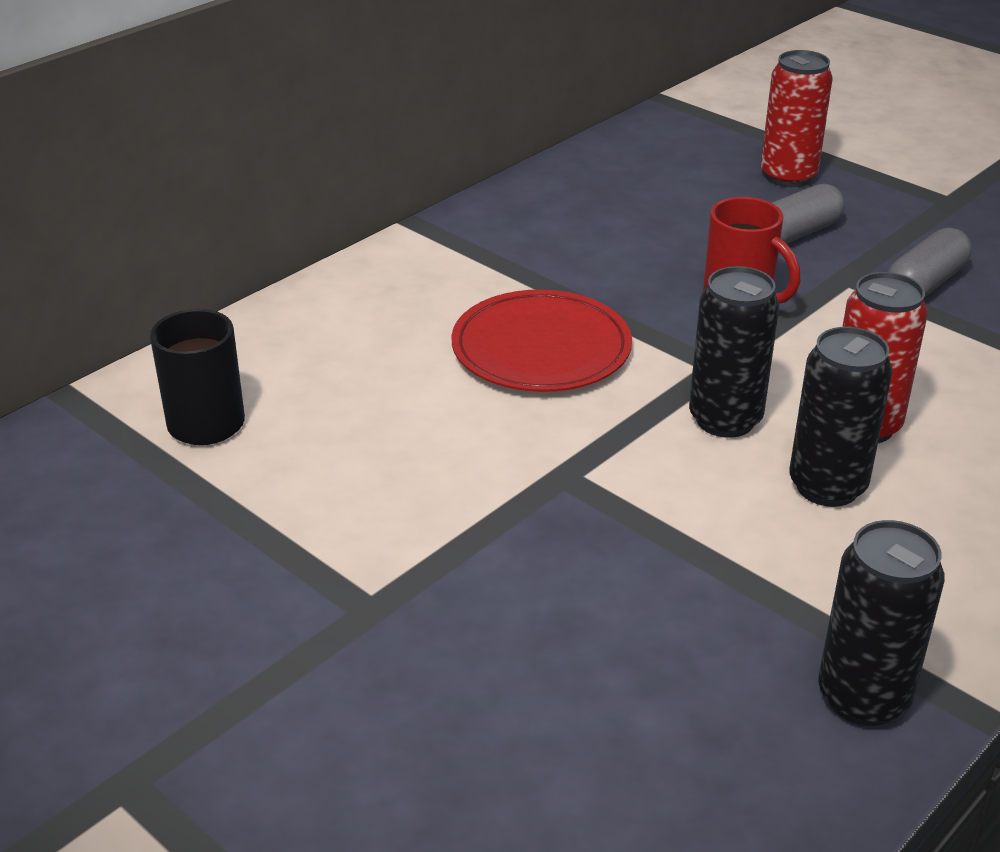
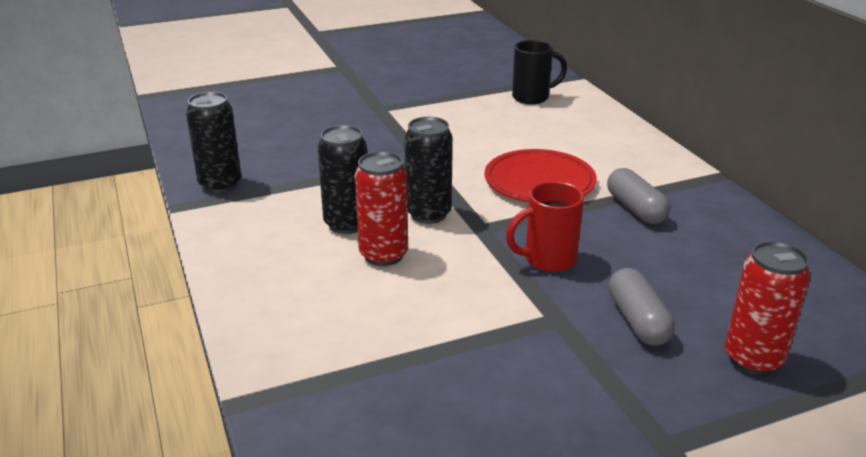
camera: 115 degrees right, 5 degrees down
(925, 284) = (525, 355): grey capsule -> grey capsule (635, 209)

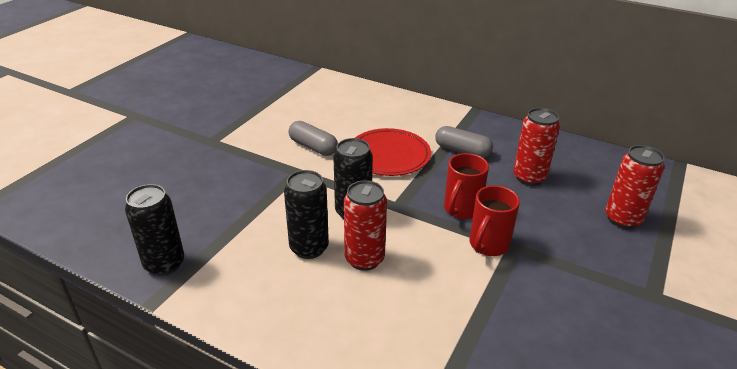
camera: 40 degrees left, 5 degrees up
(529, 302) = (488, 245): none -> red mug
(532, 97) = (308, 93): black mug -> none
(637, 321) = (551, 225): grey capsule -> grey capsule (313, 147)
(684, 266) = (529, 177): none -> red can

